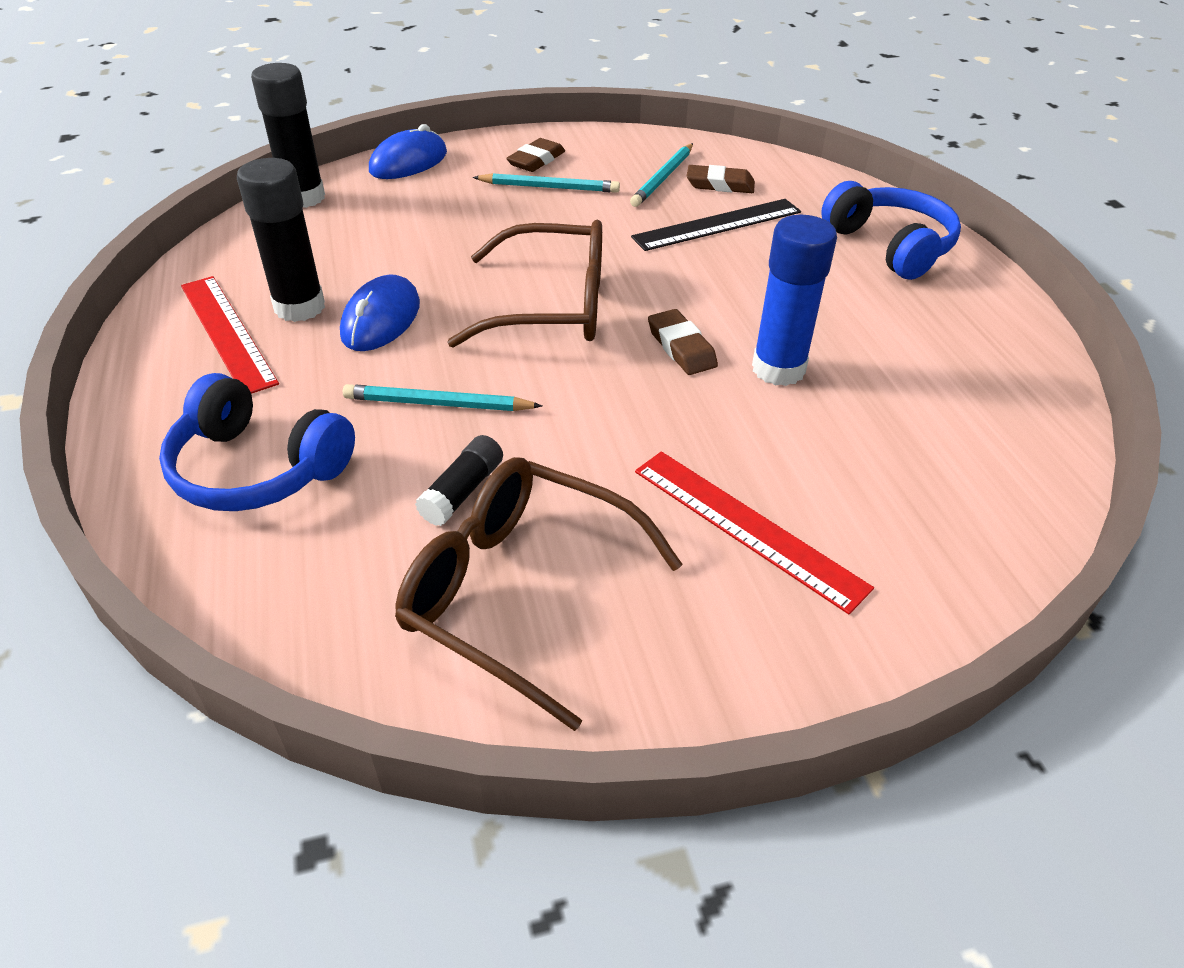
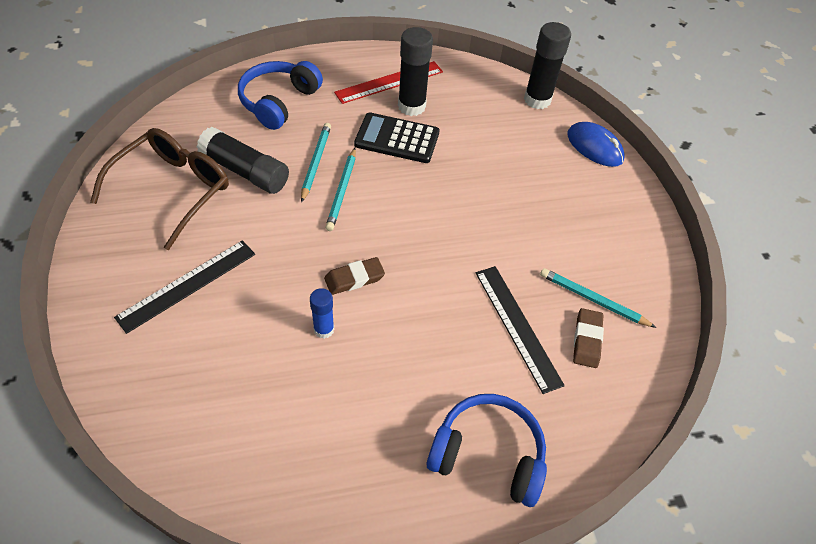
camera: 90 degrees right, 10 degrees up
(381, 319) = (397, 139): blue mouse -> black calculator
(462, 491) = (245, 171): black glue stick -> black glue stick, size x1.76
(536, 160) = (611, 219): brown eraser -> none
(549, 187) = (567, 224): turquoise pencil -> turquoise pencil (342, 191)
(550, 306) = (406, 215): brown glasses -> none
(747, 527) = (187, 285): red ruler -> black ruler
(778, 369) = (324, 329): blue glue stick -> blue glue stick, size x0.57
(890, 246) = (488, 454): blue headphones -> blue headphones turned 135 degrees counterclockwise

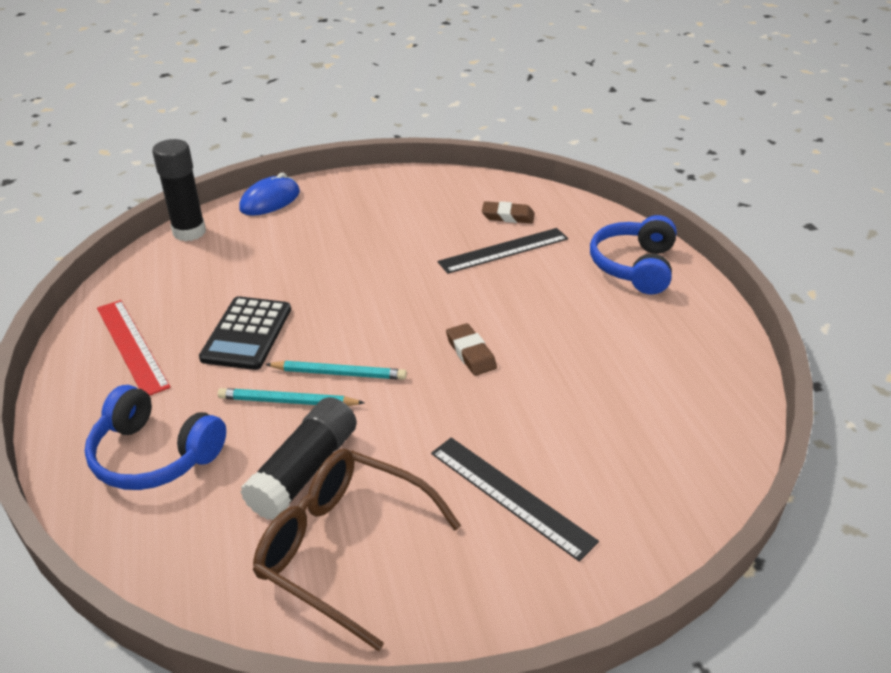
camera: 90 degrees left, 15 degrees down
(324, 329) = (542, 370): blue glue stick -> none
(411, 106) = (186, 324): black glue stick -> none
(593, 300) = (464, 211): turquoise pencil -> none

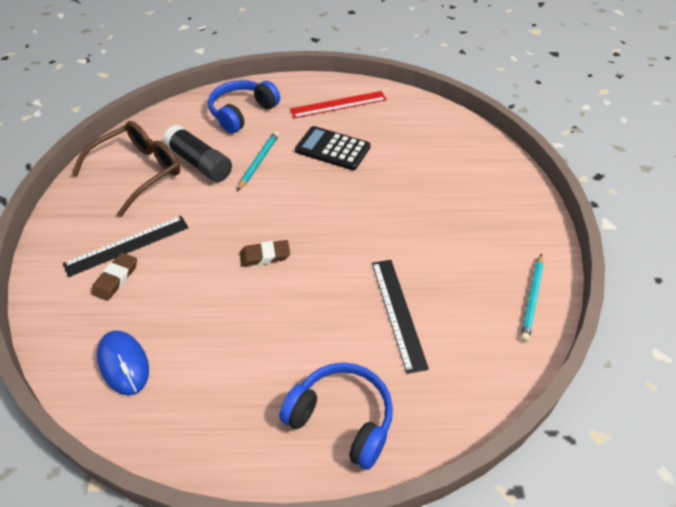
camera: 105 degrees right, 10 degrees up
(189, 232) = (465, 128): black glue stick -> none
(270, 201) = (508, 170): blue mouse -> blue mouse (124, 364)
(339, 373) = (274, 185): turquoise pencil -> turquoise pencil (532, 298)
(508, 216) = (460, 332): brown eraser -> brown eraser (116, 278)

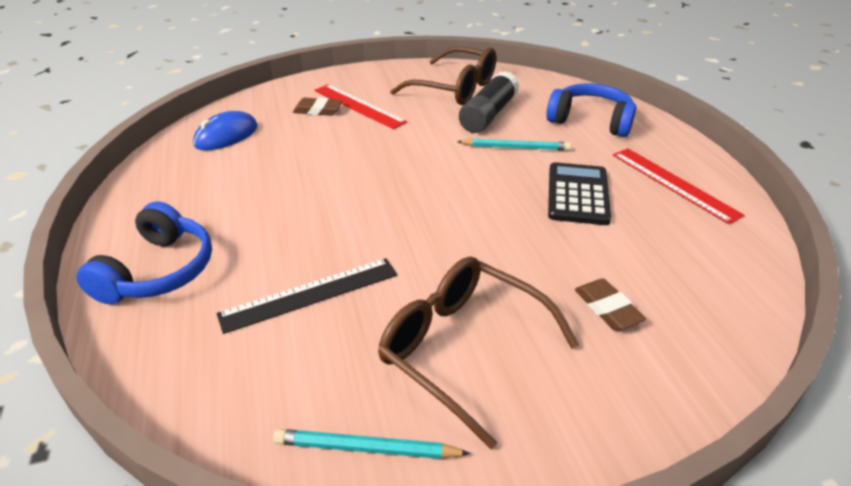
camera: 75 degrees right, 10 degrees down
(127, 245) = (358, 106): black ruler -> red ruler
(265, 256) = (371, 180): brown eraser -> brown eraser (607, 308)
(465, 241) = (464, 349): none -> brown glasses

